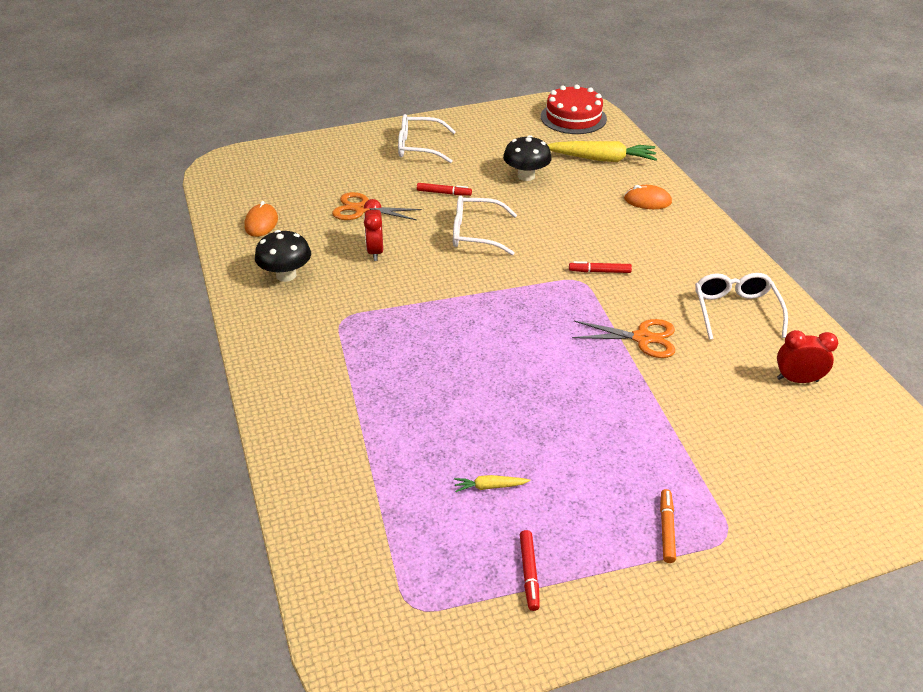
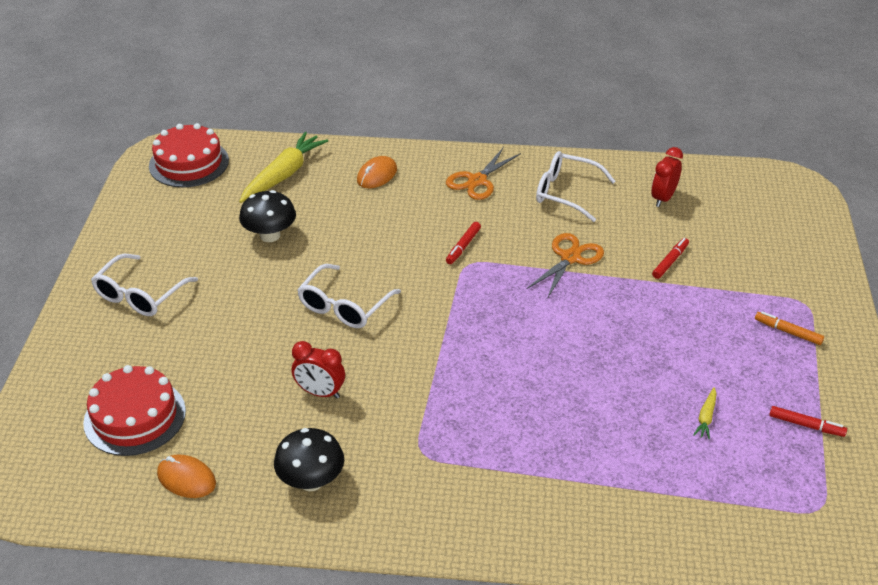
camera: 65 degrees left, 0 degrees up
(305, 185) = (135, 416): none -> red cake
(361, 209) = (229, 380): orange scissors -> orange scissors (477, 181)
(444, 193) = (251, 305): red marker -> red marker (670, 261)

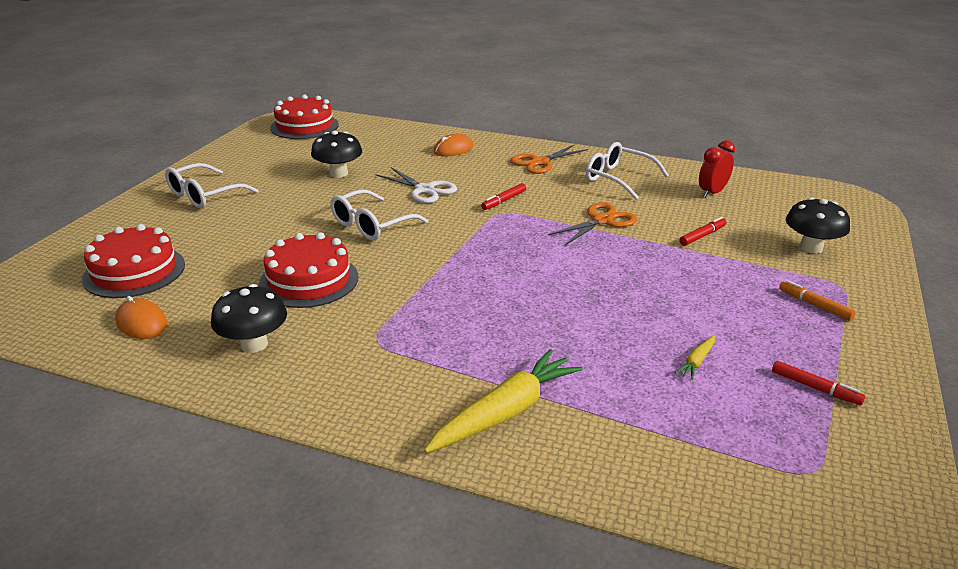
camera: 15 degrees right, 10 degrees down
(283, 175) = (375, 141): yellow carrot -> yellow carrot (506, 412)
(320, 393) = (309, 280): red clock -> red cake
(375, 245) = (425, 190): none -> white scissors
(770, 259) = (811, 248): none -> black mushroom

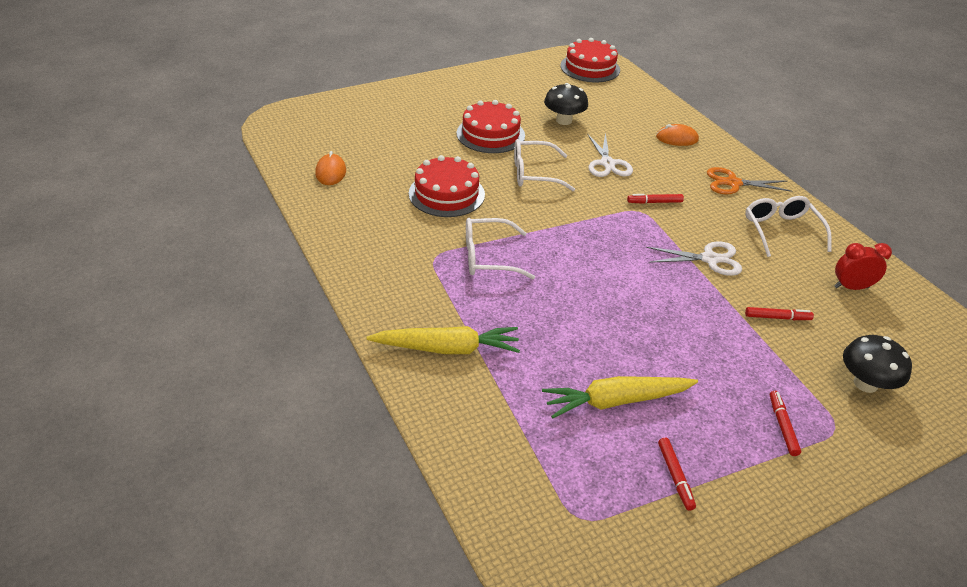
camera: 40 degrees right, 10 degrees up
(134, 271) = (362, 135): red cake -> red cake (490, 134)
(204, 195) = (458, 98): white glasses -> white glasses (488, 257)
(254, 344) = (369, 219): black mushroom -> none
(602, 220) = (710, 259): orange scissors -> white scissors
(696, 361) = (616, 401): yellow carrot -> yellow carrot, size x2.25
(814, 305) = (782, 426): orange marker -> red marker

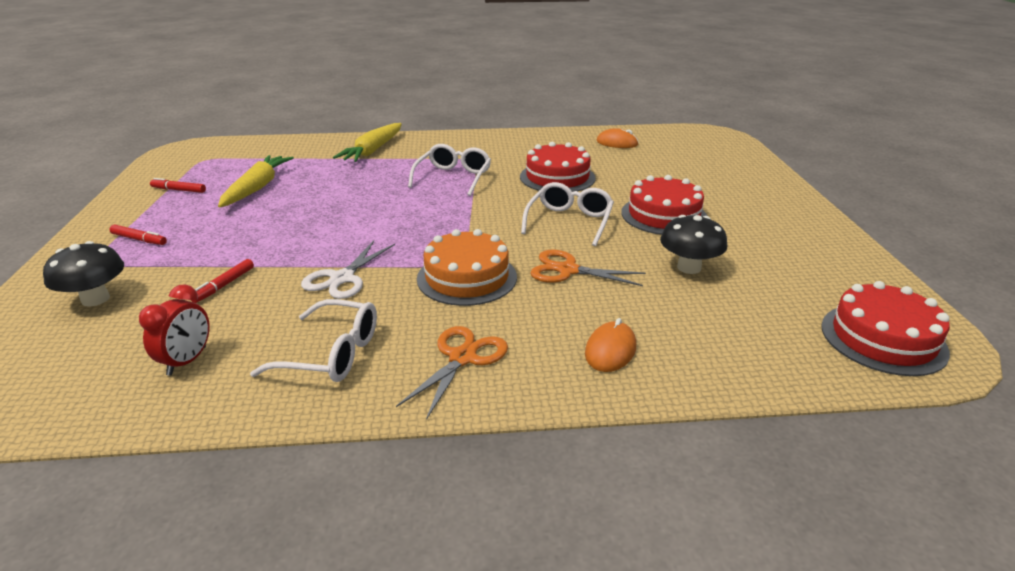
camera: 115 degrees right, 10 degrees down
(607, 164) = (567, 270): white scissors -> orange scissors
(654, 202) = (467, 277): red marker -> orange cake

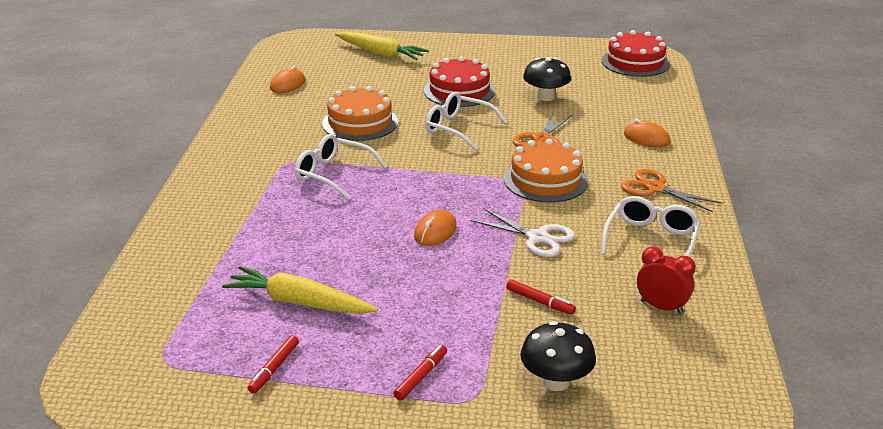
camera: 80 degrees left, 0 degrees up
(356, 227) = (435, 231): none -> orange mouse
(373, 150) = (217, 222): yellow carrot -> yellow carrot (381, 54)
(557, 177) = (360, 122): red cake -> orange cake

